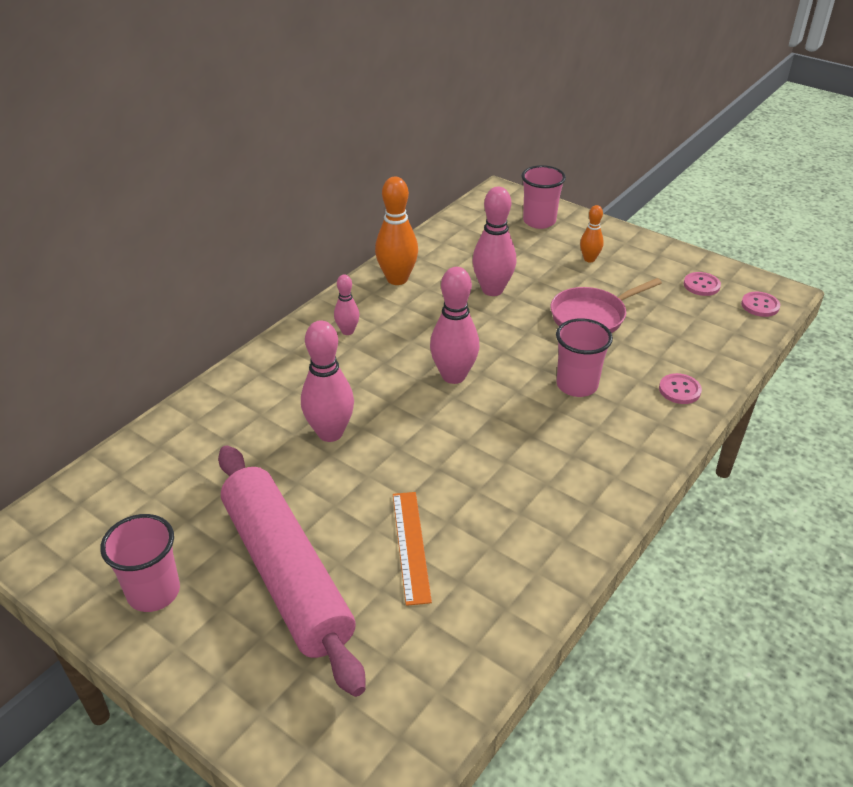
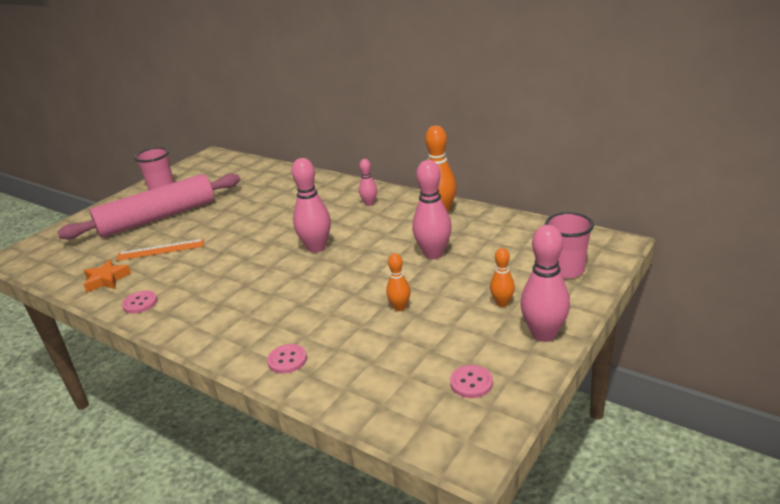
camera: 90 degrees right, 10 degrees down
(330, 433) = (264, 213): pink bowling pin -> pink bowling pin (543, 334)
(491, 601) = (106, 280): none -> orange star
(577, 385) = (300, 303): pink cup -> none
(592, 316) = (400, 307): pink pan -> orange bowling pin
(760, 305) = (437, 431): pink button -> pink button (140, 303)

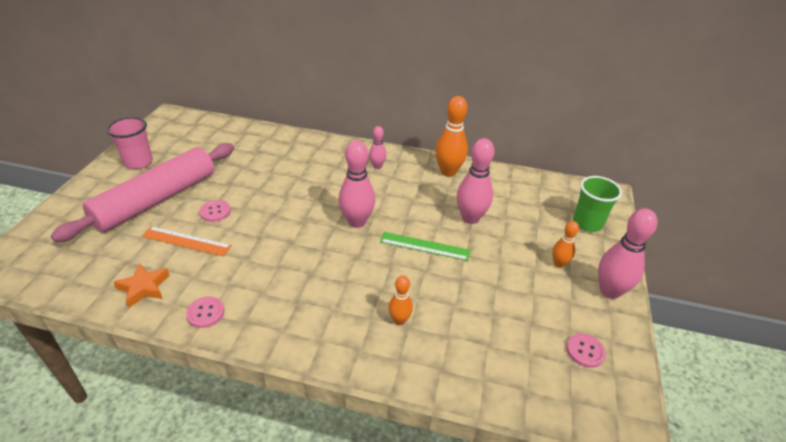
camera: 25 degrees left, 10 degrees up
(160, 250) = (186, 241): orange ruler -> orange ruler turned 45 degrees clockwise
(287, 360) = (409, 357): pink button -> pink button (215, 212)
(368, 273) = (424, 246): none -> green ruler
(400, 307) = (477, 280): orange bowling pin -> orange bowling pin (399, 320)
(566, 270) = (587, 223): pink cup -> green cup

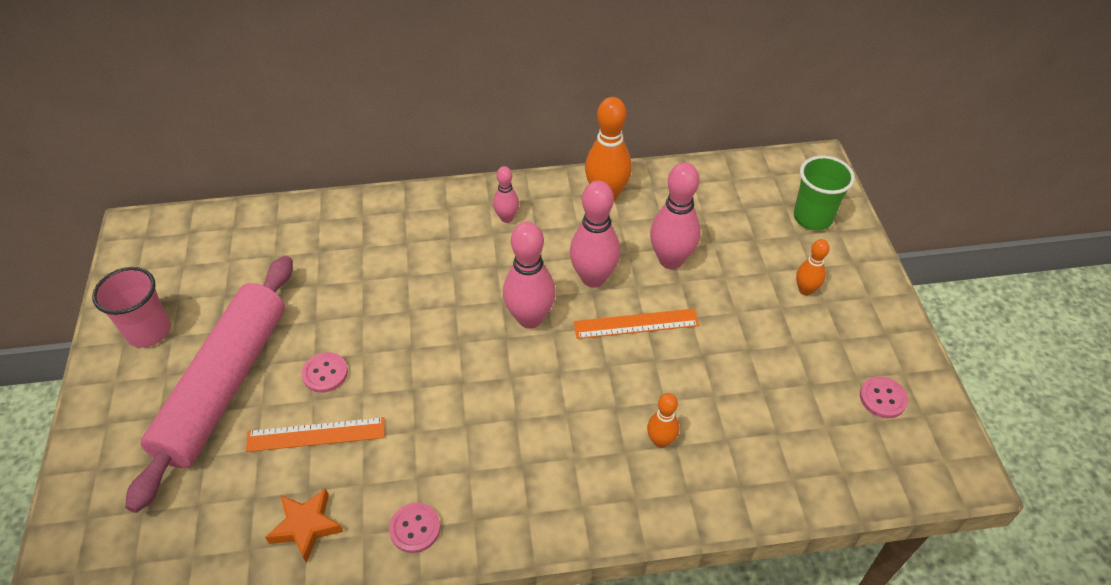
camera: 20 degrees left, 10 degrees up
(424, 246) = (636, 324): green ruler -> orange ruler
(610, 291) = (877, 307): pink bowling pin -> pink bowling pin (593, 278)

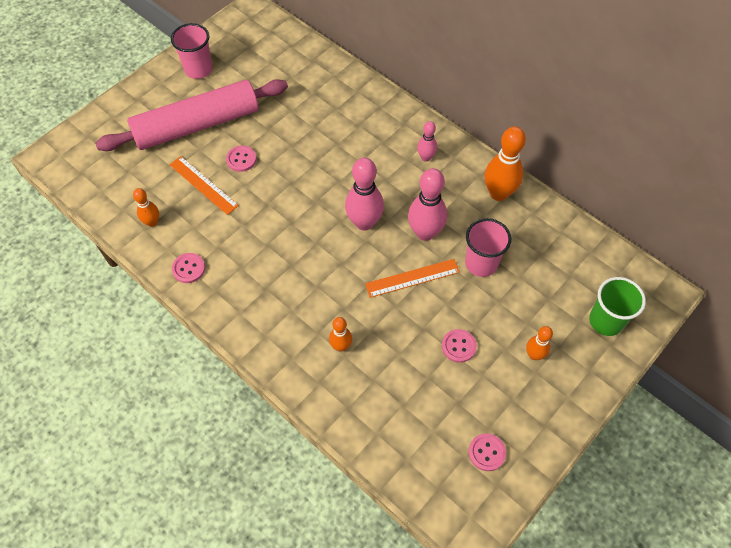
camera: 50 degrees right, 10 degrees up
(306, 526) = (152, 222): orange star -> orange bowling pin
(636, 324) = (412, 278): orange ruler -> orange ruler turned 60 degrees counterclockwise
(671, 260) = (481, 263): pink bowling pin -> pink cup
(747, 340) = (458, 346): none -> pink button

